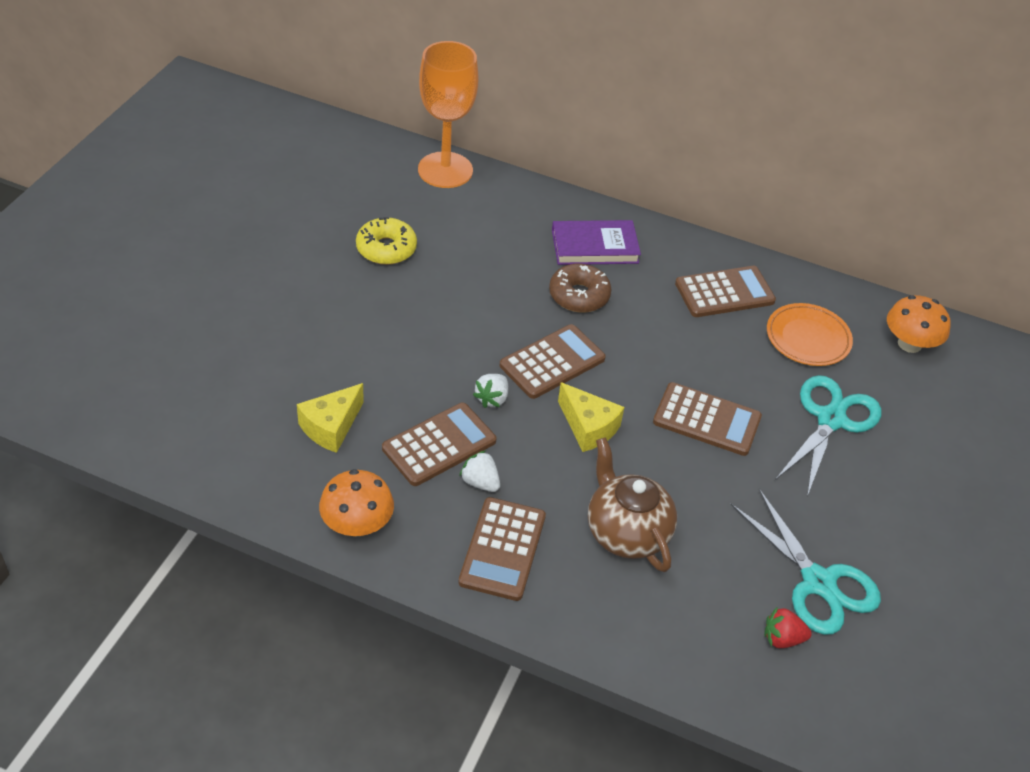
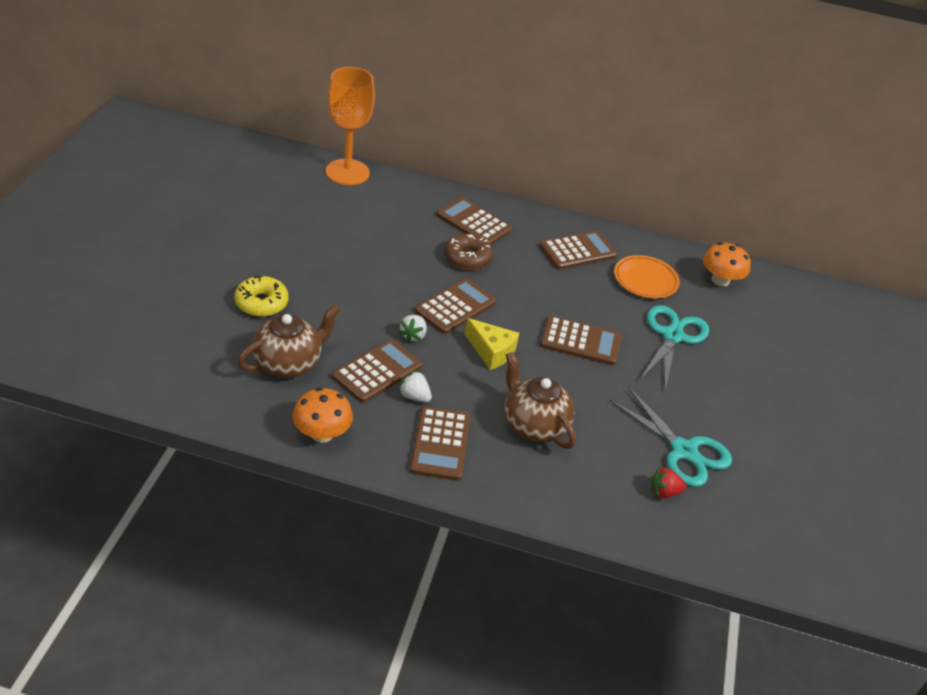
camera: 10 degrees left, 5 degrees down
(331, 427) = (288, 363): yellow cheese -> brown teapot
(386, 249) = (310, 231): yellow donut -> yellow donut (261, 303)
(595, 246) = (473, 222): purple book -> brown calculator

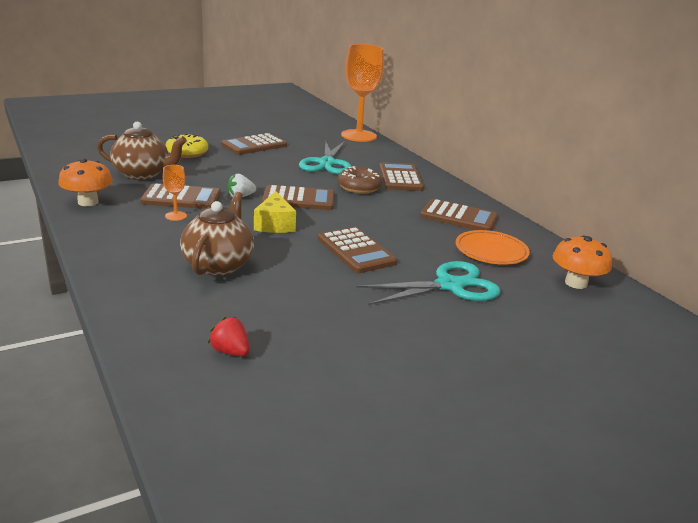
camera: 50 degrees right, 15 degrees down
(414, 397) = (176, 216): white strawberry -> orange goblet
(440, 444) = (138, 239): brown calculator -> brown calculator (254, 145)
(684, 451) = (306, 343): turquoise scissors -> turquoise scissors (327, 163)

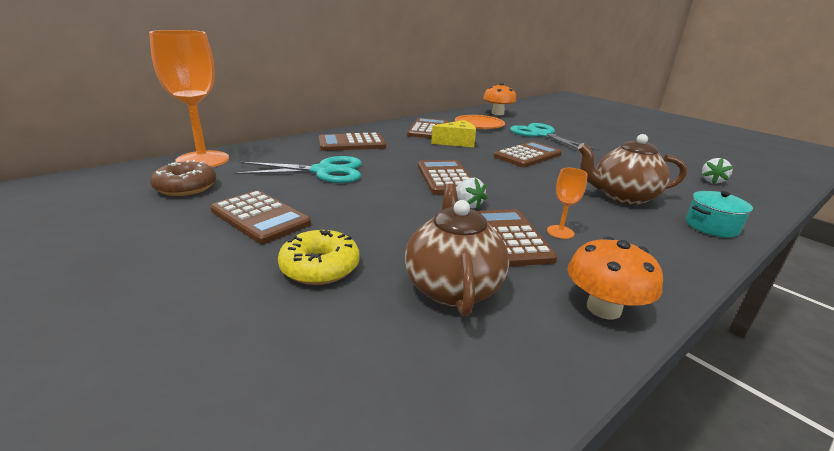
camera: 100 degrees left, 0 degrees up
(132, 284) = (711, 226): none -> turquoise pot
(230, 352) = (712, 181): red strawberry -> white strawberry
(274, 224) = (517, 183): yellow cheese -> yellow cheese (457, 142)
(359, 187) = (390, 157): brown donut -> brown donut (186, 187)

